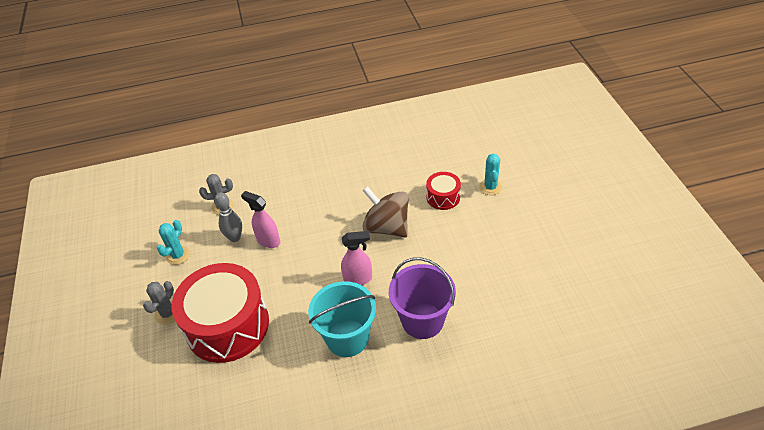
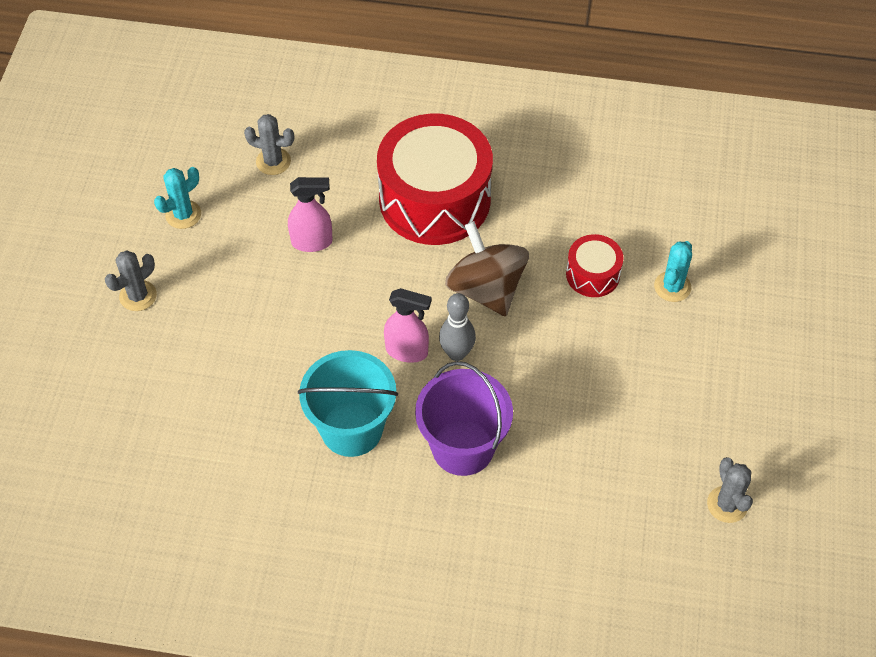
camera: 20 degrees right, 10 degrees up
(227, 325) = (206, 345): red drum -> red drum (434, 199)
(235, 238) = (269, 218): grey bowling pin -> grey bowling pin (457, 353)
(268, 241) = (312, 242): pink spray bottle -> pink spray bottle turned 120 degrees clockwise
(594, 288) = (727, 504): none -> grey cactus

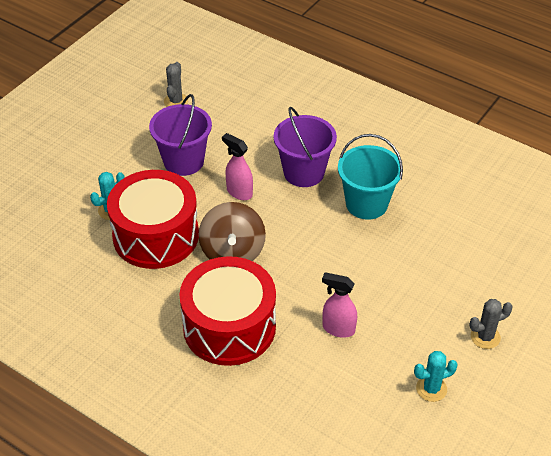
camera: 155 degrees left, 10 degrees down
(273, 161) = (340, 407): grey cactus -> none
(407, 351) = (308, 234): pink spray bottle -> pink spray bottle (239, 192)
(457, 353) = (276, 221): grey bowling pin -> none
(592, 274) = (156, 235): red drum -> red drum, size x2.14
(637, 398) = (183, 161): none -> purple bucket

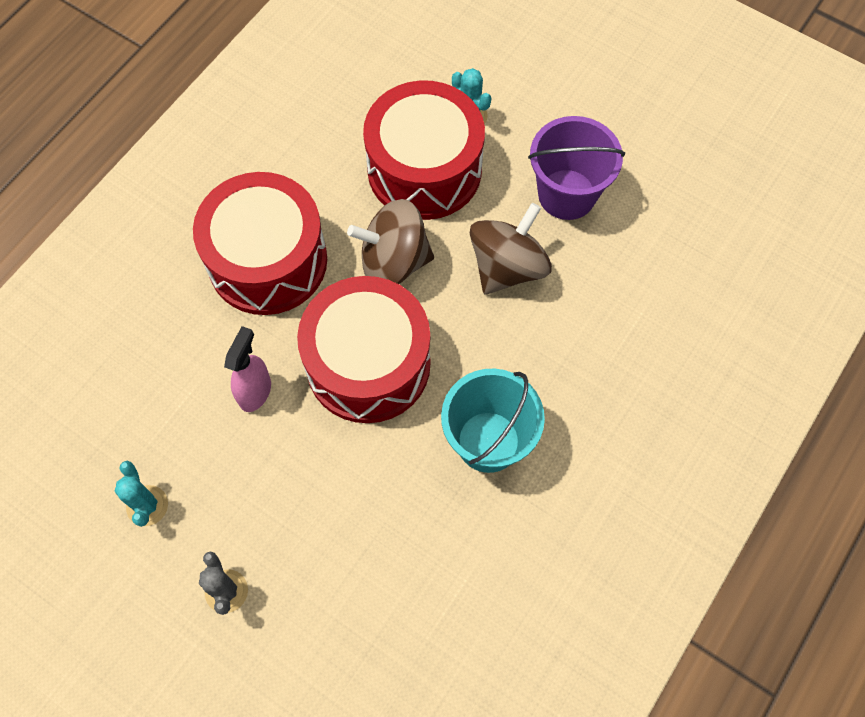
camera: 90 degrees right, 20 degrees up
(176, 101) = (695, 177): grey cactus -> none
(239, 192) = (507, 267): pink spray bottle -> brown spinning top
(304, 172) = (552, 354): purple bucket -> none
(314, 265) = (368, 364): none -> red drum

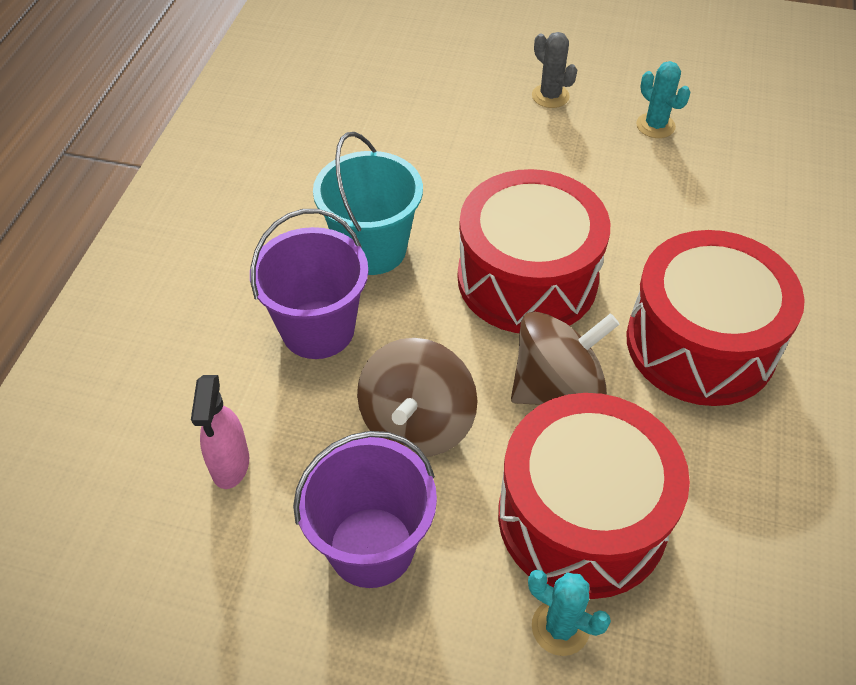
camera: 160 degrees right, 15 degrees down
(255, 391) = (624, 225): pink spray bottle -> pink spray bottle (230, 465)
(558, 372) = (318, 329): none -> purple bucket

